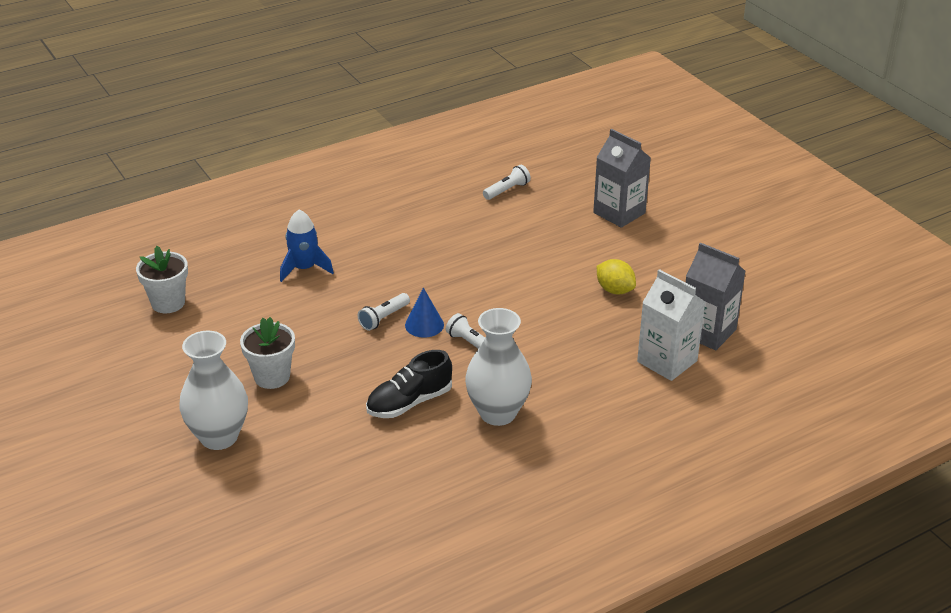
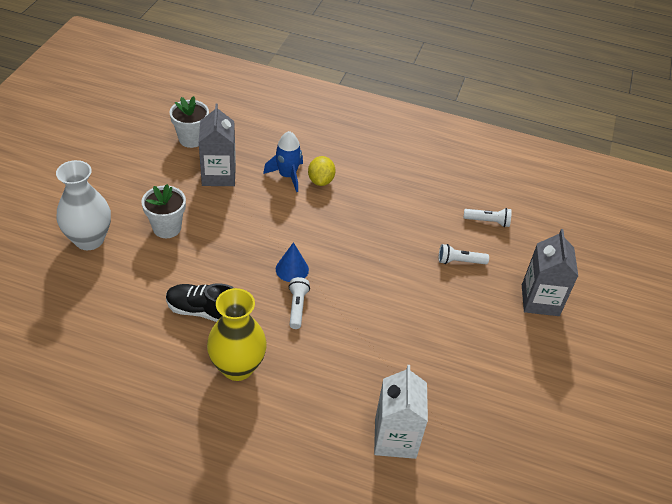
camera: 45 degrees right, 10 degrees up
(384, 318) = (278, 244): white flashlight -> white flashlight (460, 261)
(498, 413) = (237, 367): white vase -> yellow vase
(615, 290) = (445, 353): yellow lemon -> yellow lemon (321, 181)
(707, 332) = (459, 445): grey carton -> grey carton (218, 175)

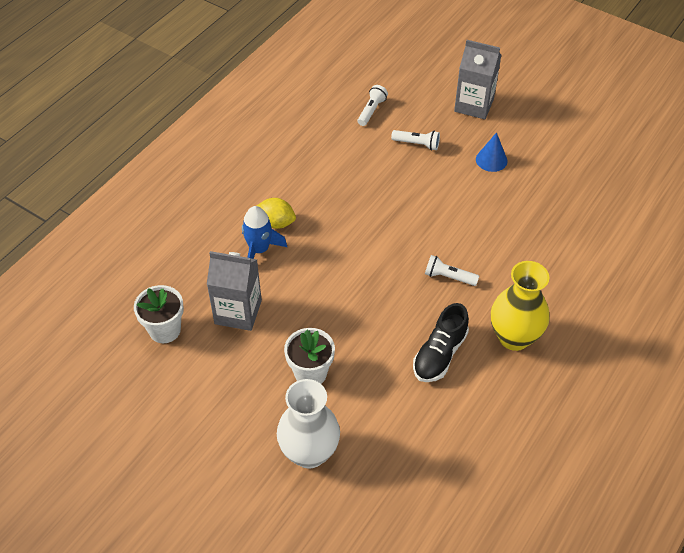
camera: 70 degrees left, 5 degrees up
(292, 269) = (398, 272): blue cone -> blue cone (491, 160)
(395, 438) = (603, 238): white carton -> none
(460, 261) = (417, 144): white flashlight -> white flashlight turned 90 degrees counterclockwise

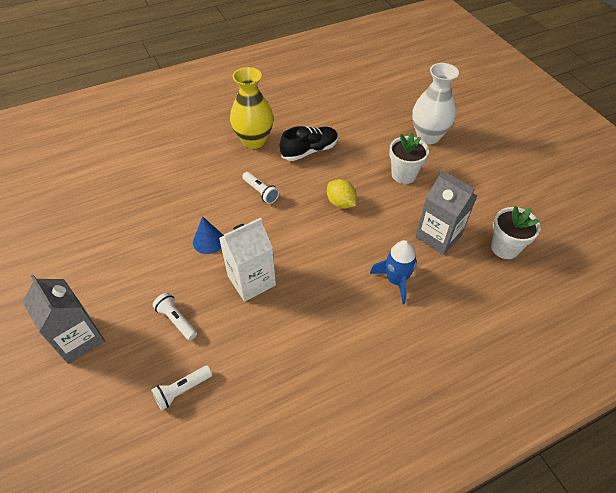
camera: 150 degrees left, 0 degrees up
(276, 223) = (367, 300): yellow lemon -> yellow lemon (341, 203)
(385, 195) = (251, 280): none -> white carton
(491, 160) = (131, 269): blue cone -> blue cone (208, 241)

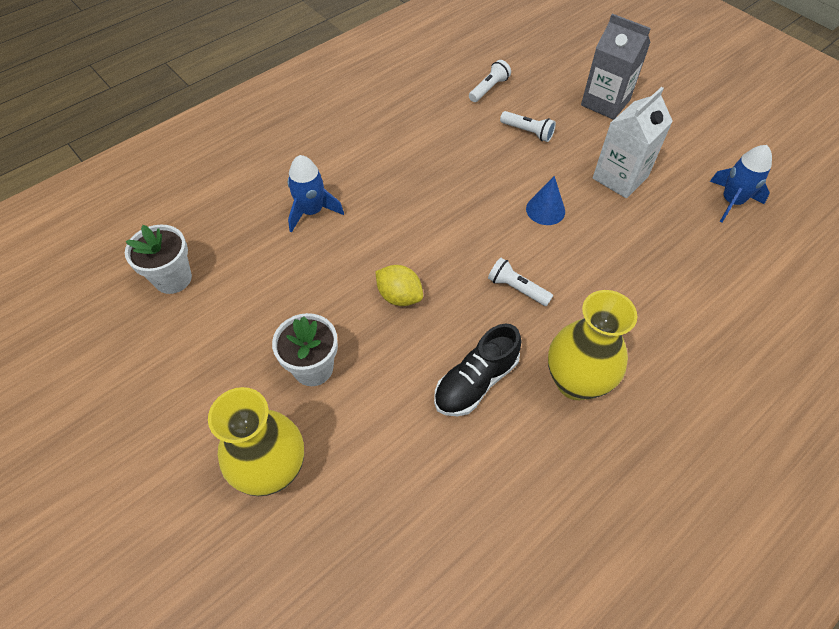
camera: 165 degrees right, 5 degrees up
(67, 217) = (731, 202): none -> blue rocket
(251, 280) = (473, 179): white carton -> white carton (620, 177)
(428, 136) = (273, 470): white vase -> yellow vase
(438, 236) = (260, 276): grey carton -> none

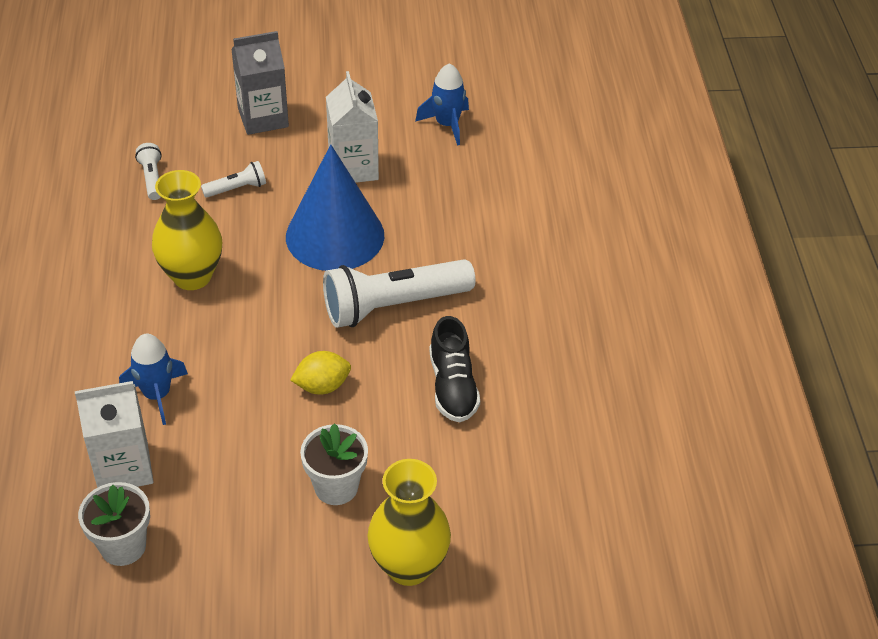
camera: 55 degrees left, 10 degrees down
(238, 235) = (123, 468): none -> white carton
(517, 288) = (393, 305): white flashlight -> white flashlight, size x2.19
(545, 210) = (335, 235): blue cone -> blue cone, size x2.30
(575, 382) = (510, 327): yellow vase -> yellow vase (192, 276)

